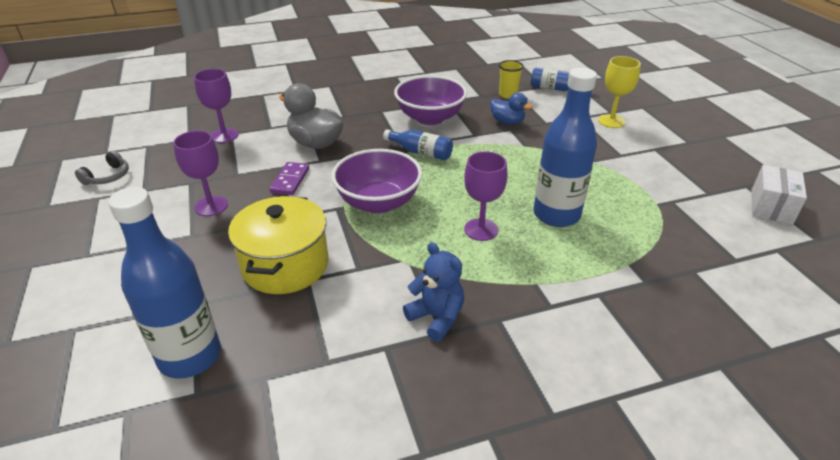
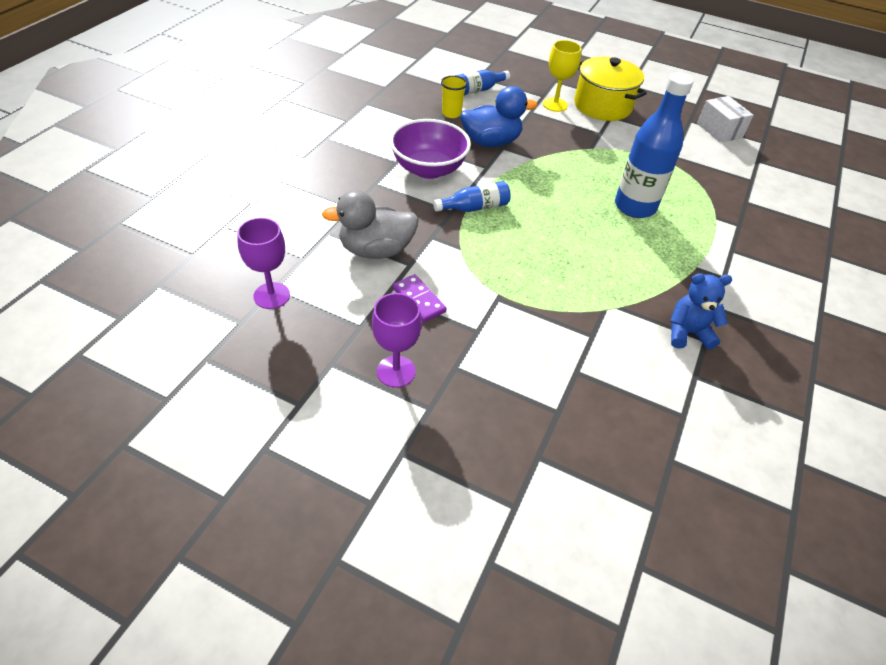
camera: 50 degrees left, 10 degrees up
(108, 177) = (230, 421): grey headphones -> none
(190, 356) = (607, 493): blue bottle -> none
(285, 265) = (544, 373): yellow pot -> yellow pot (602, 106)
(378, 202) = (518, 273): purple bowl -> none
(481, 229) = (613, 249): purple goblet -> none
(507, 122) = (491, 142): blue duck -> blue duck, size x1.64

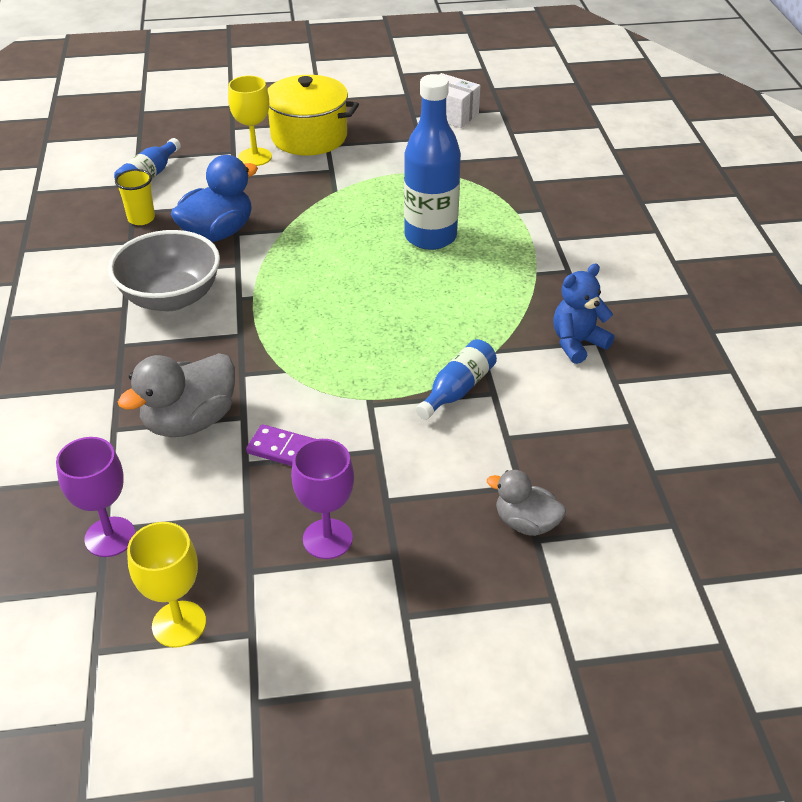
camera: 30 degrees left, 5 degrees down
(264, 371) = (179, 624): none -> yellow goblet
(429, 169) = (171, 297): purple bowl -> grey bowl
(475, 207) = (262, 317): blue bottle -> blue bottle (457, 389)
(540, 440) = (526, 523): none -> grey duck

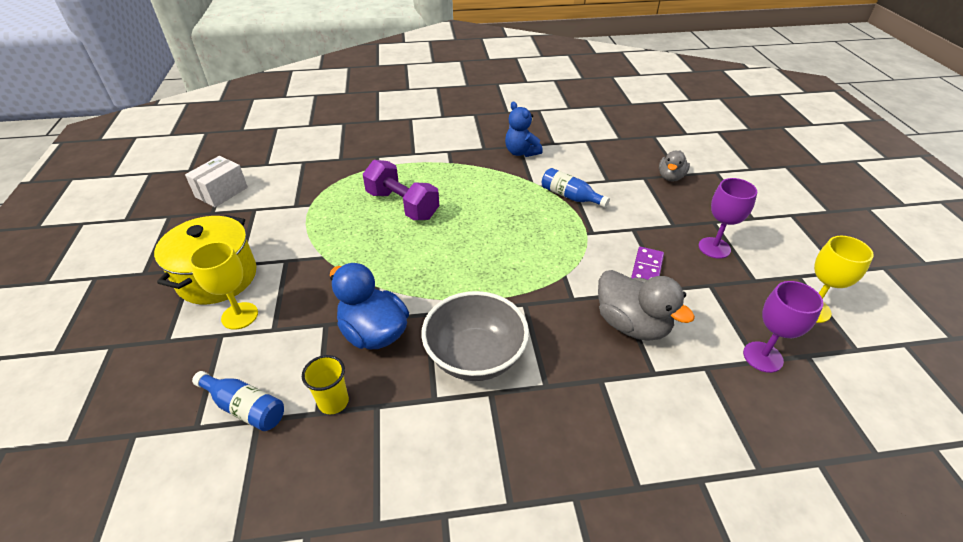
camera: 90 degrees left, 0 degrees up
(430, 237) = (402, 205): blue bottle -> purple dumbbell

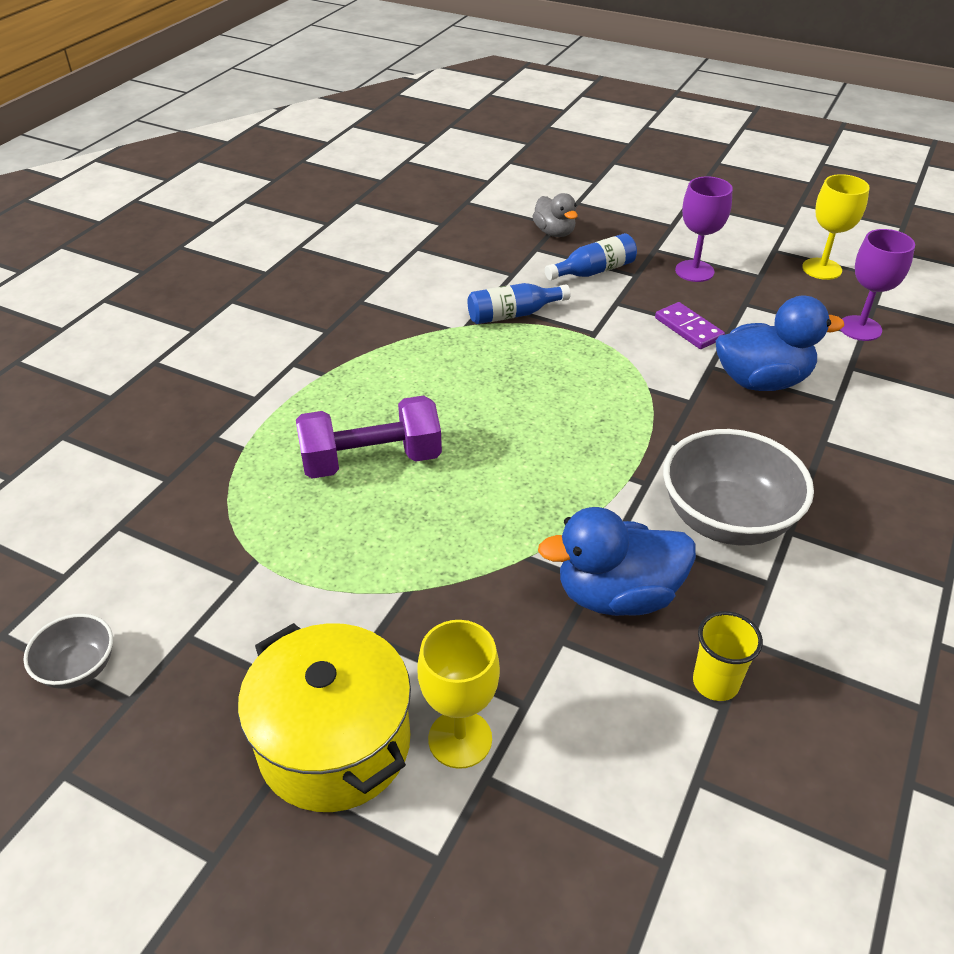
camera: 55 degrees left, 0 degrees up
(221, 192) = (79, 668): white box -> grey bowl
(245, 408) = (665, 788): blue bottle -> blue bottle (594, 271)
(521, 152) = (377, 306): blue teddy bear -> none
(632, 324) = (761, 381): grey duck -> blue duck

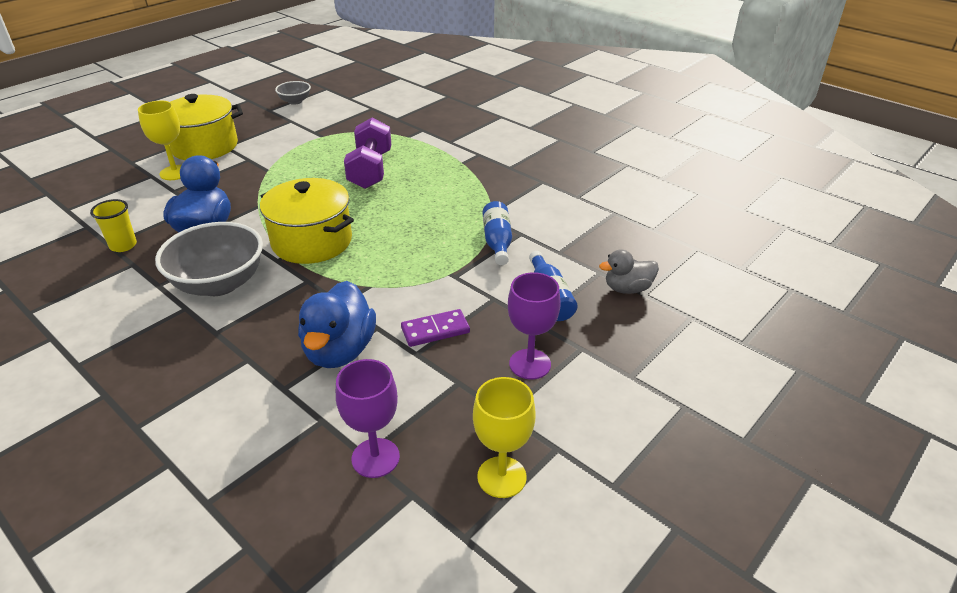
camera: 105 degrees right, 5 degrees down
(589, 463) = (312, 241): none -> yellow pot

